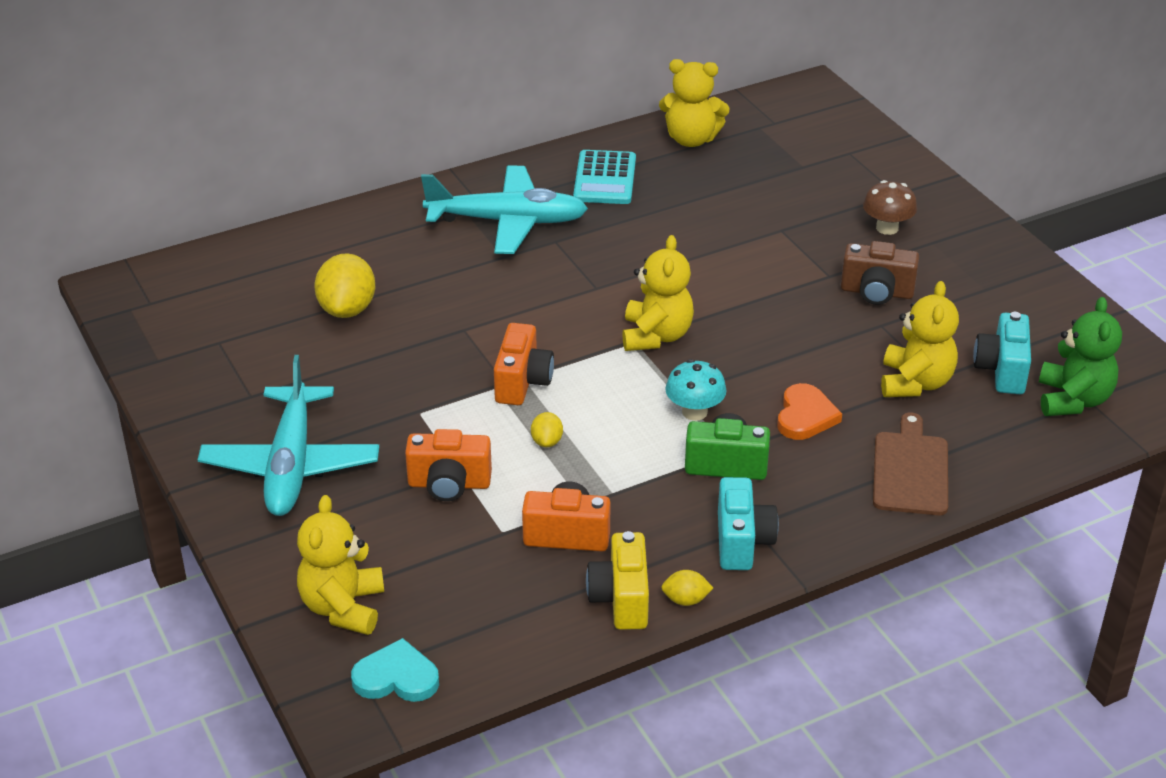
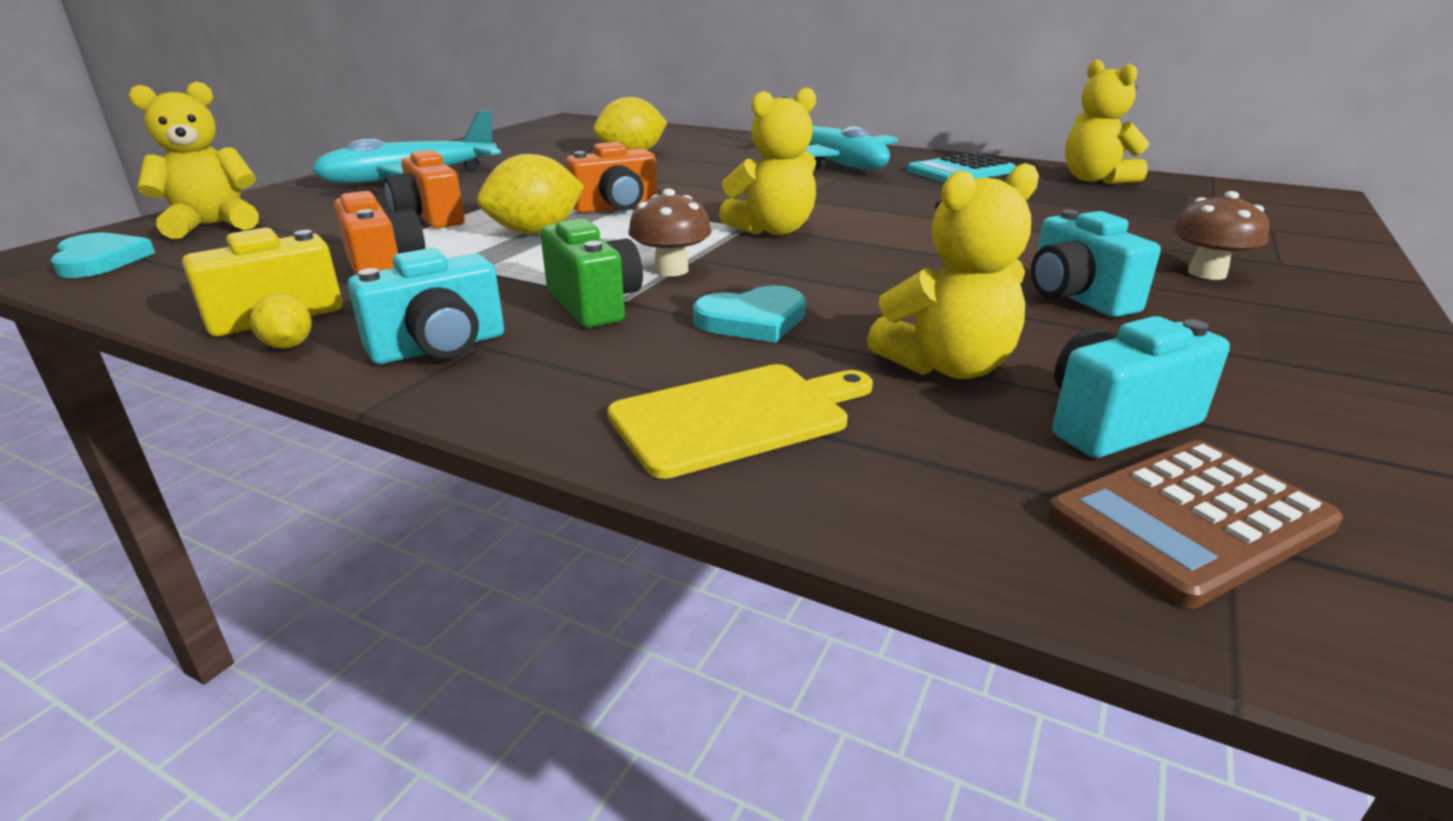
camera: 55 degrees right, 10 degrees down
(547, 441) = (535, 232): yellow lemon -> yellow lemon, size x2.01
(694, 412) = (671, 270): turquoise mushroom -> brown mushroom
(805, 416) = (752, 320): orange heart -> turquoise heart
(876, 292) = (1076, 298): brown camera -> turquoise camera
(910, 470) = (737, 417): brown cutting board -> yellow cutting board
(1073, 400) = (1190, 520): green teddy bear -> brown calculator

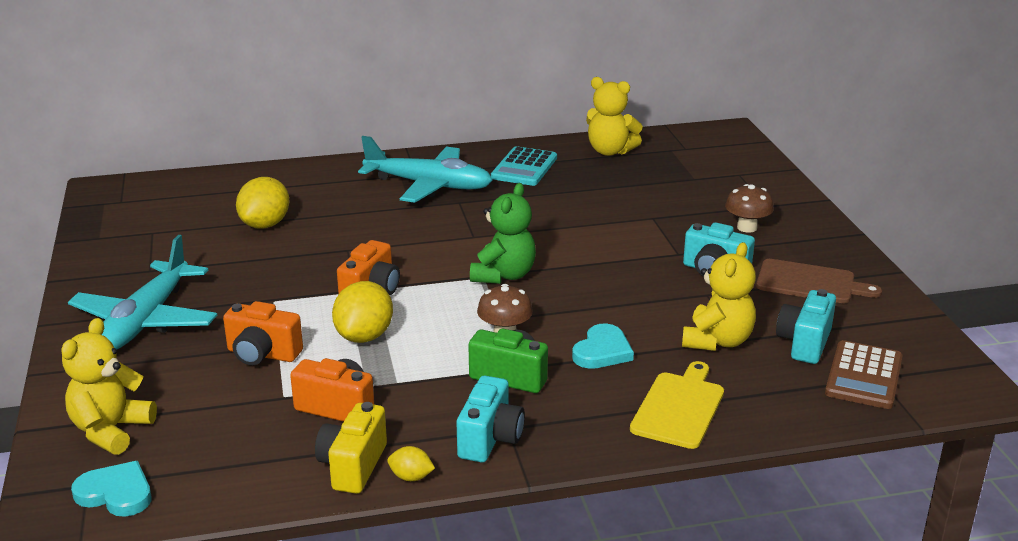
camera: 40 degrees left, 0 degrees up
(773, 230) = (504, 275): yellow teddy bear -> green teddy bear
(1245, 356) = (810, 283): none -> brown cutting board

